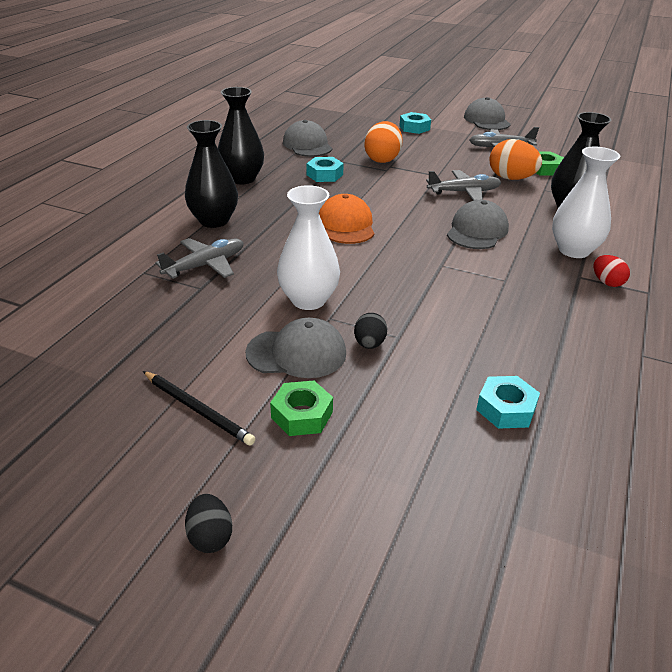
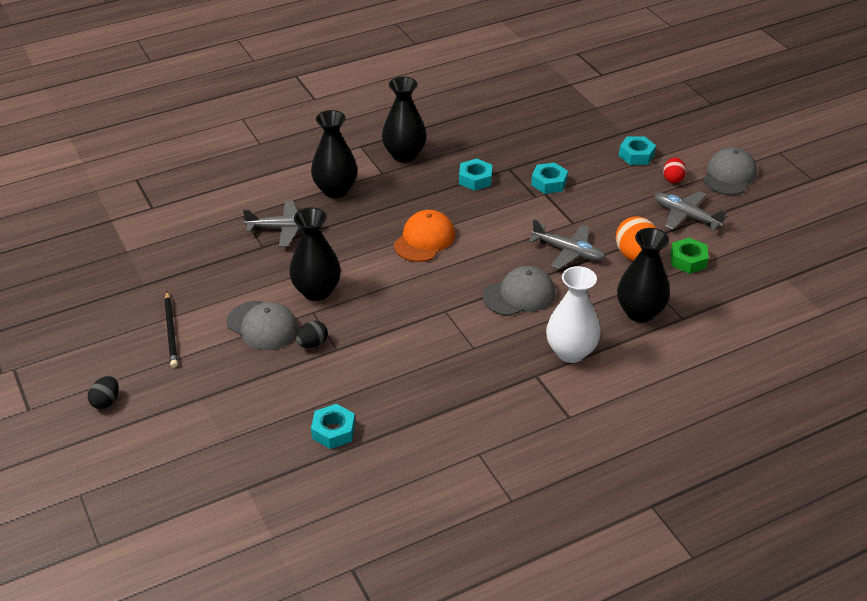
camera: 40 degrees right, 5 degrees up
(302, 415) = (218, 366): green nut -> none
(307, 145) = (505, 137): grey cap -> none
(308, 300) = (316, 291): white vase -> black vase
(382, 159) = (549, 183): orange egg -> turquoise nut
(607, 282) = (549, 391): red egg -> red egg (673, 179)

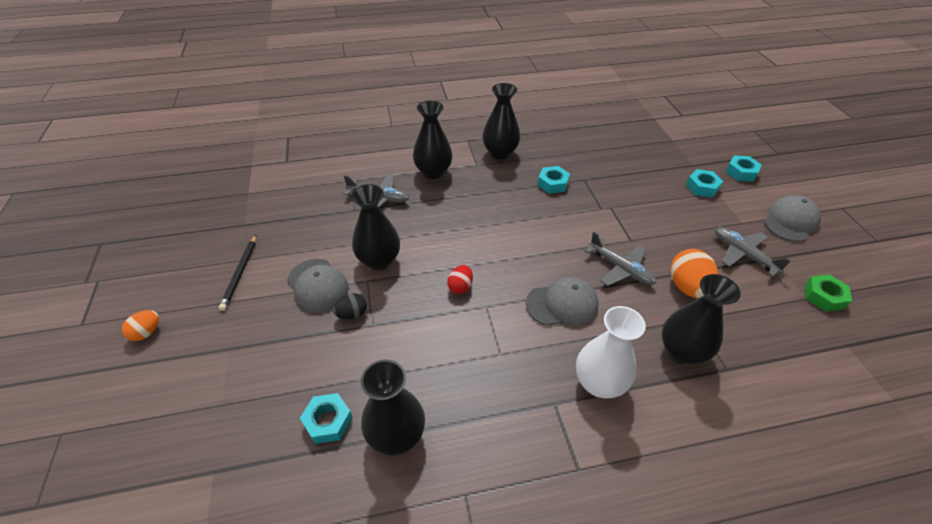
camera: 15 degrees right, 5 degrees up
(106, 401) = (147, 332): black egg -> orange egg
(401, 427) = (396, 435): none -> black vase
(424, 239) = (491, 230): orange cap -> none
(549, 183) = (617, 198): turquoise nut -> turquoise nut (741, 172)
(673, 179) = (734, 215): red egg -> red egg (460, 287)
(688, 260) = (740, 302): green nut -> green nut (823, 297)

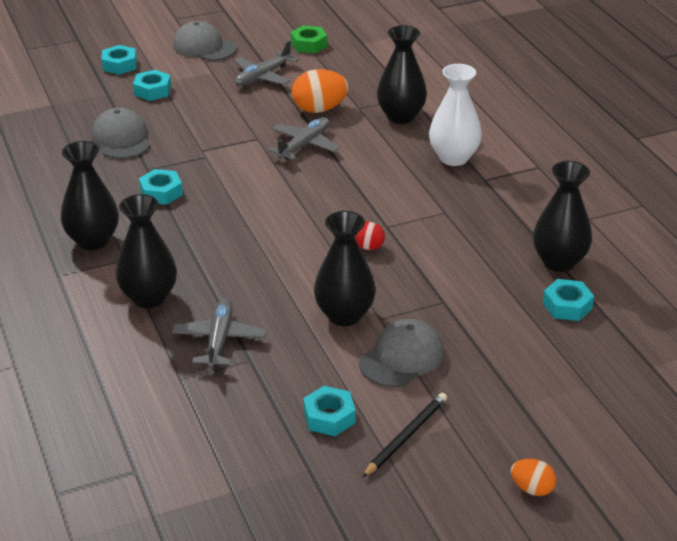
camera: 100 degrees left, 10 degrees down
(240, 273) = (405, 436): black pencil -> black pencil turned 45 degrees counterclockwise
(281, 238) = (329, 417): none -> turquoise nut
(352, 314) = (435, 319): black egg -> none
(562, 304) = (368, 179): grey cap -> grey cap (121, 139)

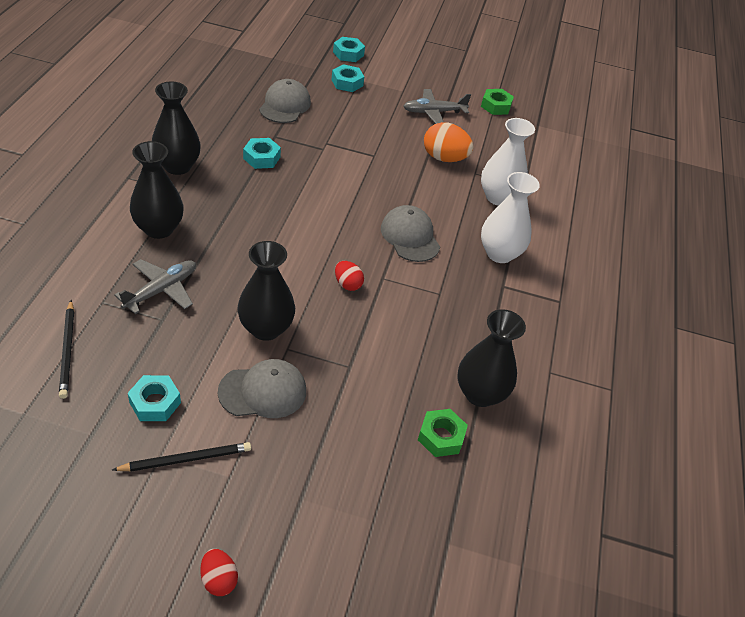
camera: 30 degrees right, 10 degrees up
(203, 428) = (68, 350): none -> black pencil
(204, 47) = (420, 70): grey cap -> grey cap (410, 236)
(304, 145) = (400, 179): grey plane -> none
(401, 116) = (498, 197): black vase -> white vase
(532, 489) = (219, 579): orange egg -> red egg
(567, 306) = (441, 437): turquoise nut -> green nut

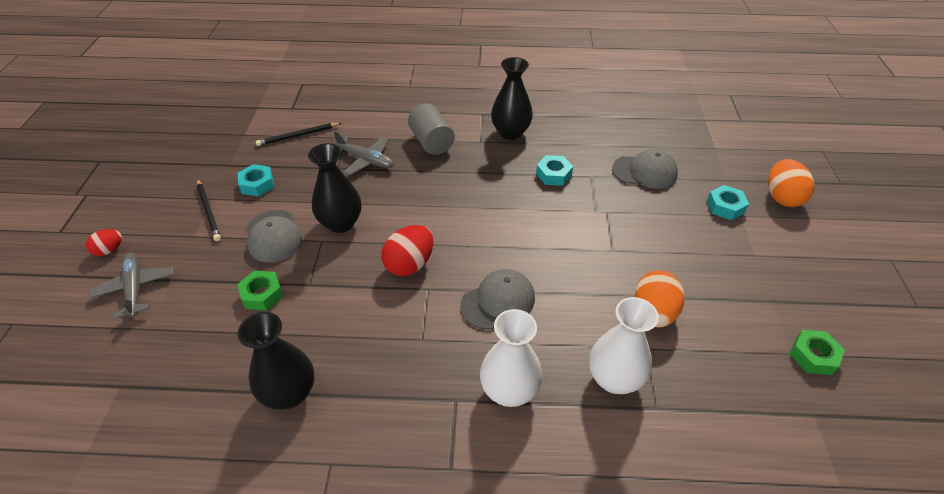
camera: 85 degrees right, 0 degrees up
(159, 229) = (431, 142): black vase -> grey cylinder
(347, 284) = (409, 264): red egg -> red egg, size x1.75
(348, 54) = (782, 197): turquoise nut -> orange egg
(434, 112) = (738, 290): grey plane -> grey plane (135, 288)
(441, 437) = (233, 365): green nut -> green nut (262, 294)

